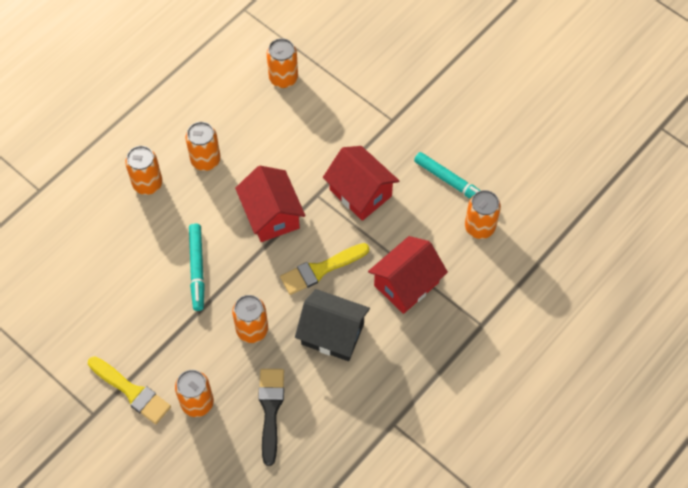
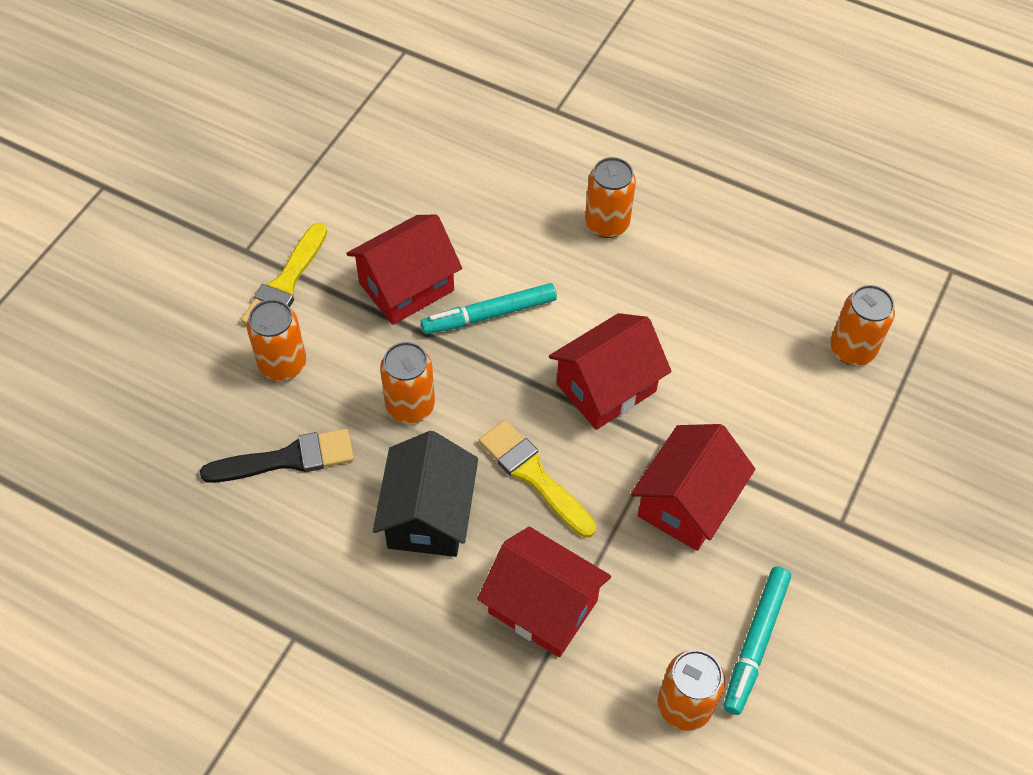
camera: 75 degrees right, 5 degrees down
(159, 315) = (406, 287): none -> red house
(205, 160) = (670, 283): orange can -> none

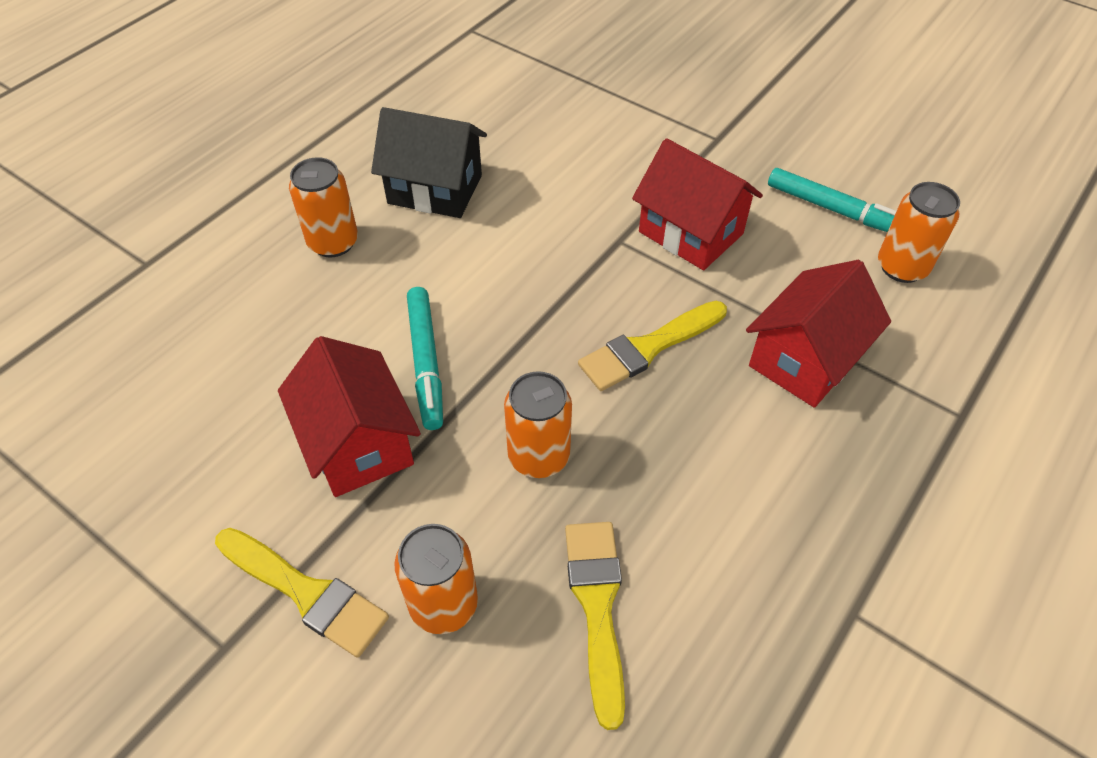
camera: 80 degrees left, 5 degrees down
(287, 459) = (597, 607): black brush -> yellow brush
(428, 515) = (692, 452): black house -> black house (435, 189)
(606, 388) = (548, 273): red house -> none
(852, 349) = (539, 100): orange can -> none

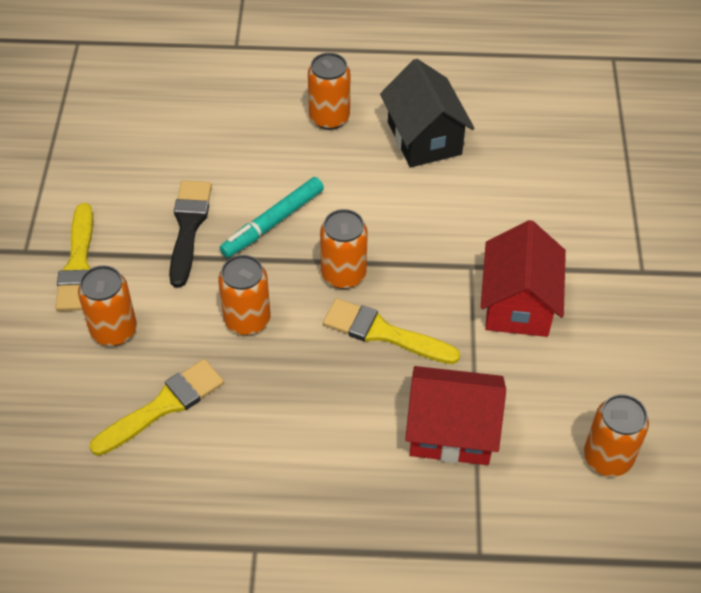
camera: 55 degrees right, 0 degrees up
(358, 443) = (188, 227): red house -> black brush
(548, 340) = (343, 274): none -> orange can
(835, 210) = (633, 386): turquoise marker -> none

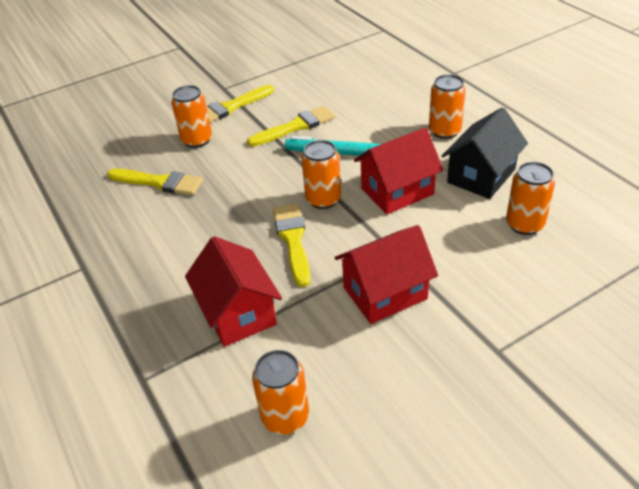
camera: 60 degrees right, 10 degrees down
(188, 227) = (295, 126): black brush -> yellow brush
(247, 320) = (249, 180): orange can -> orange can (524, 224)
(387, 211) = (397, 191): none -> red house

